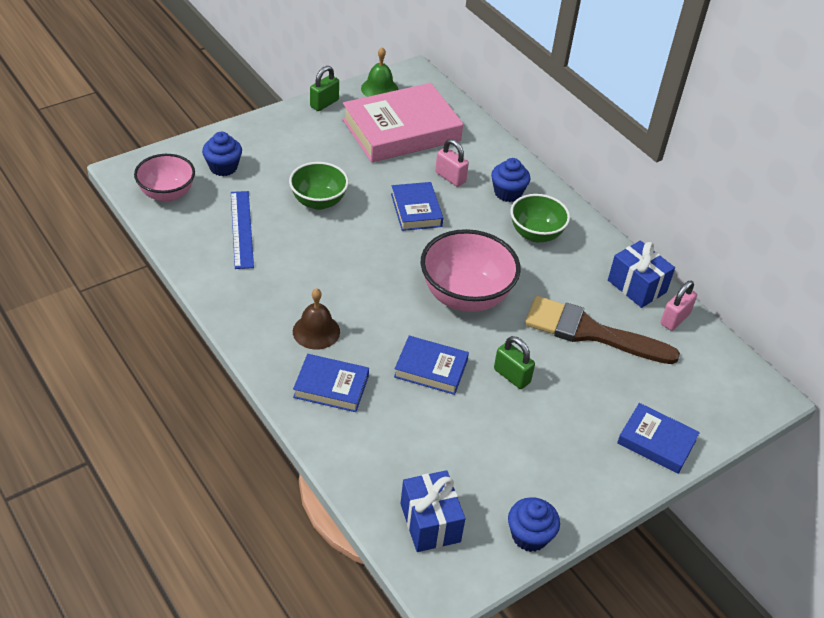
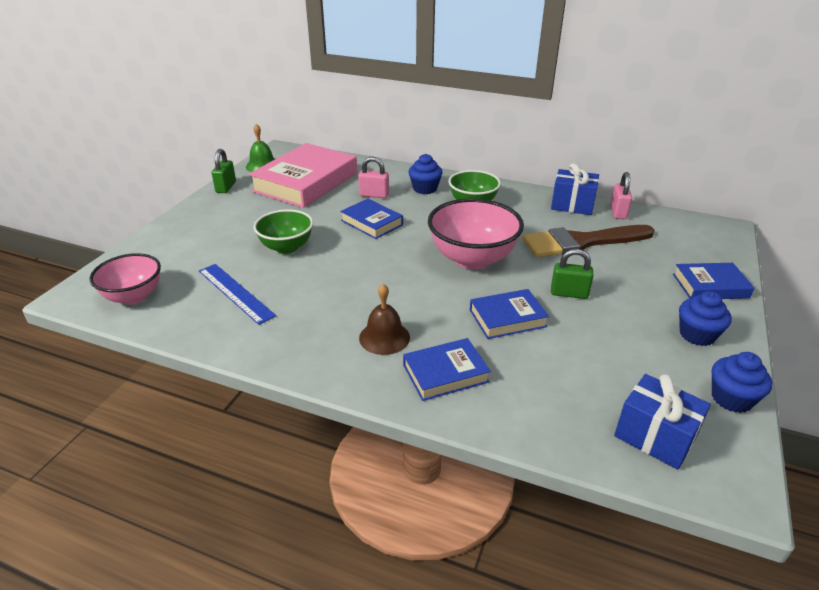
camera: 30 degrees left, 10 degrees down
(223, 167) = (174, 257): blue cupcake -> blue cupcake (697, 335)

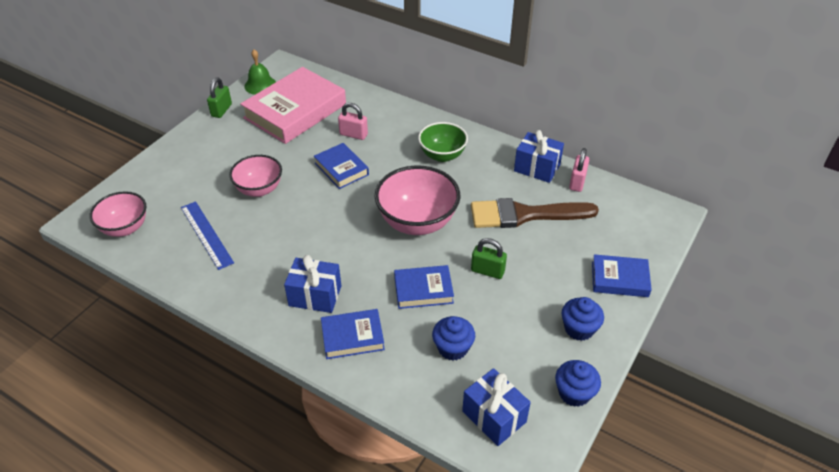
camera: 10 degrees right, 10 degrees up
(286, 247) = (259, 189): green bowl -> pink bowl
(384, 337) = (315, 296): brown bell -> blue gift
(425, 189) = (404, 131): blue cupcake -> blue cupcake (453, 348)

